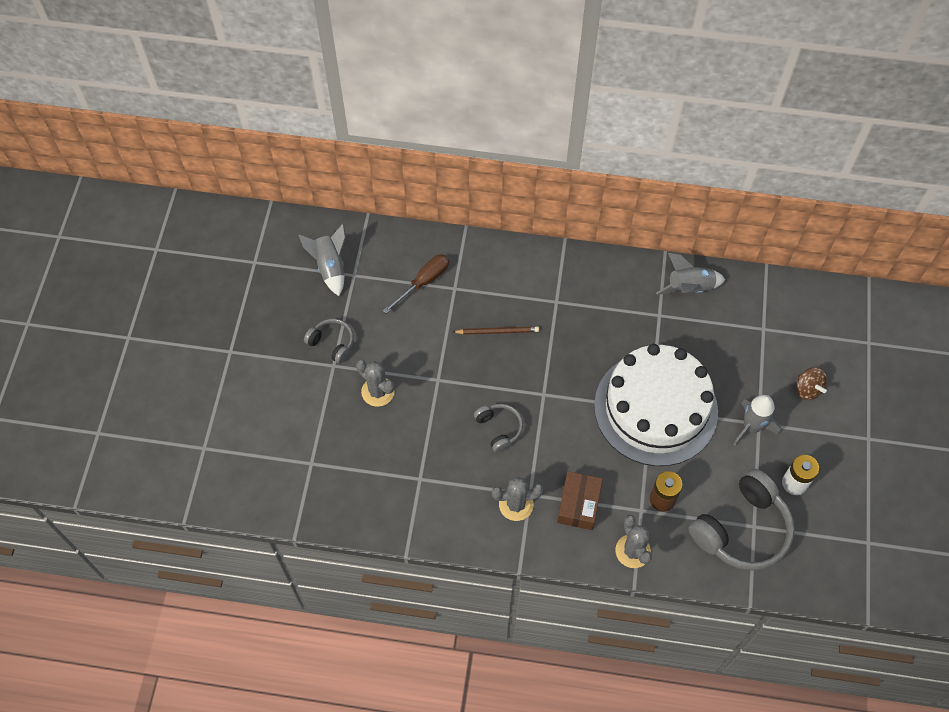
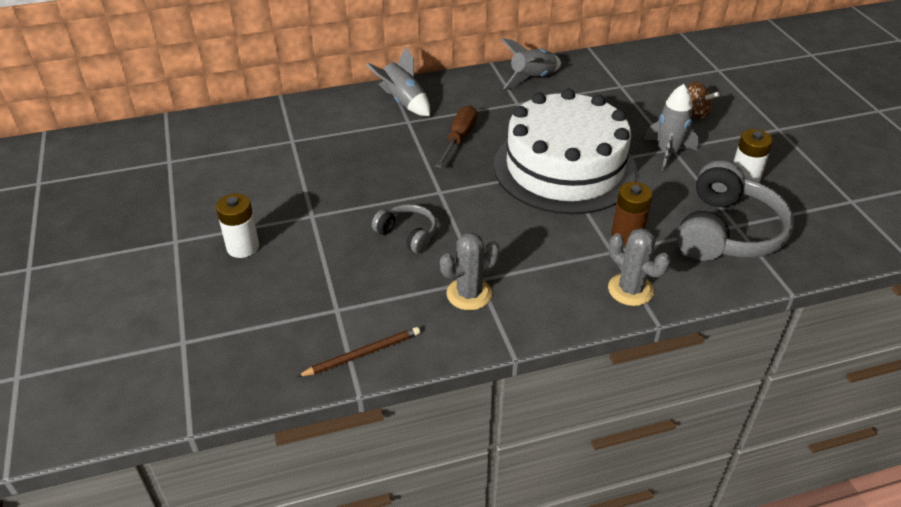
camera: 25 degrees left, 20 degrees down
(330, 267) = (137, 162): grey rocket -> grey rocket (403, 102)
(332, 343) = (165, 222): grey headphones -> none
(378, 391) = (243, 247): grey cactus -> white battery
(423, 282) = (254, 145): brown screwdriver -> brown screwdriver (459, 139)
(497, 331) = (359, 159): brown pencil -> brown pencil (362, 354)
(578, 504) = (541, 269): brown box -> none

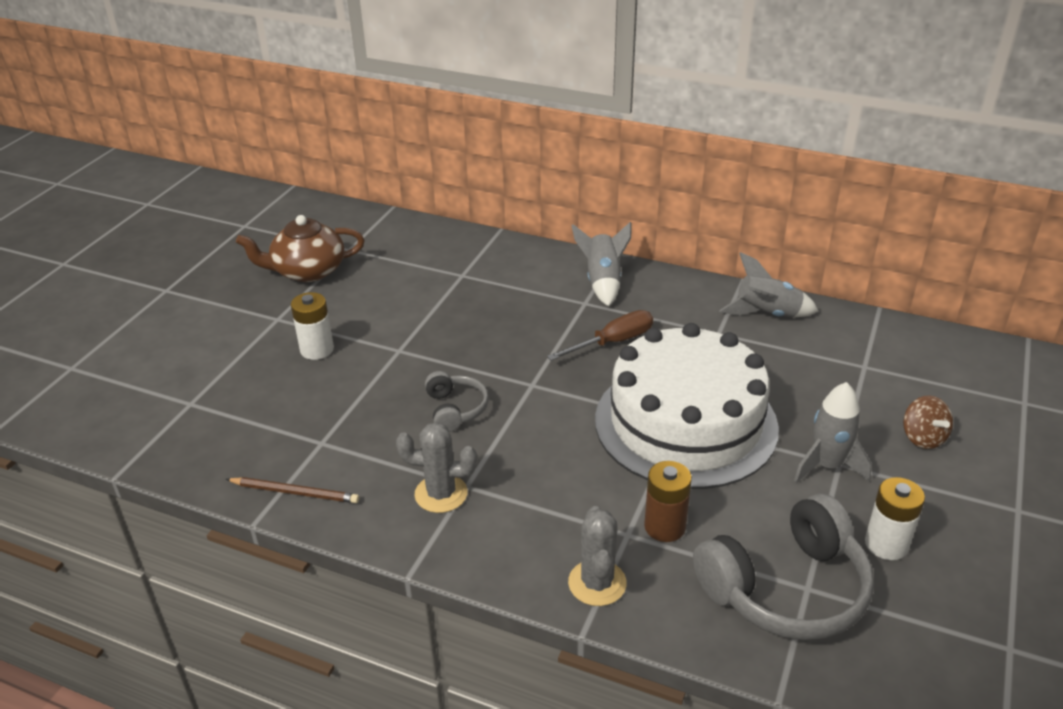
camera: 40 degrees right, 5 degrees down
(153, 193) = (307, 271): none -> brown teapot

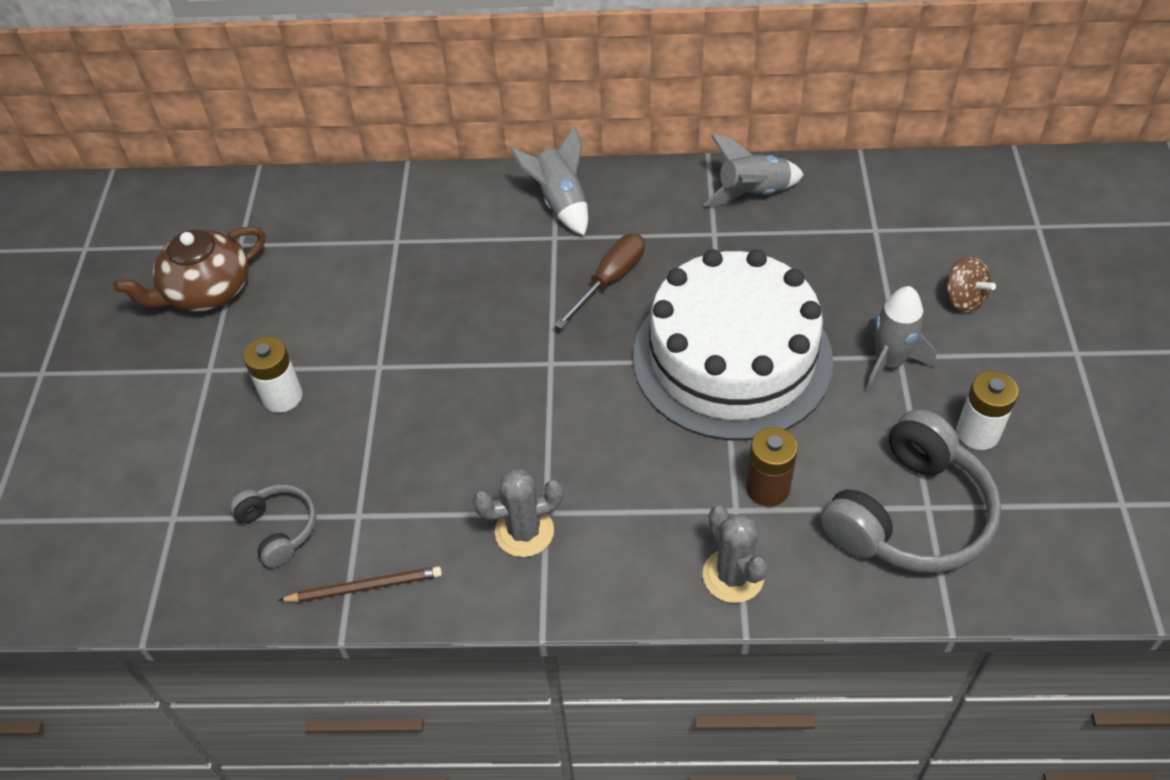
camera: 20 degrees left, 15 degrees up
(455, 409) = (484, 422): grey headphones -> grey headphones (279, 528)

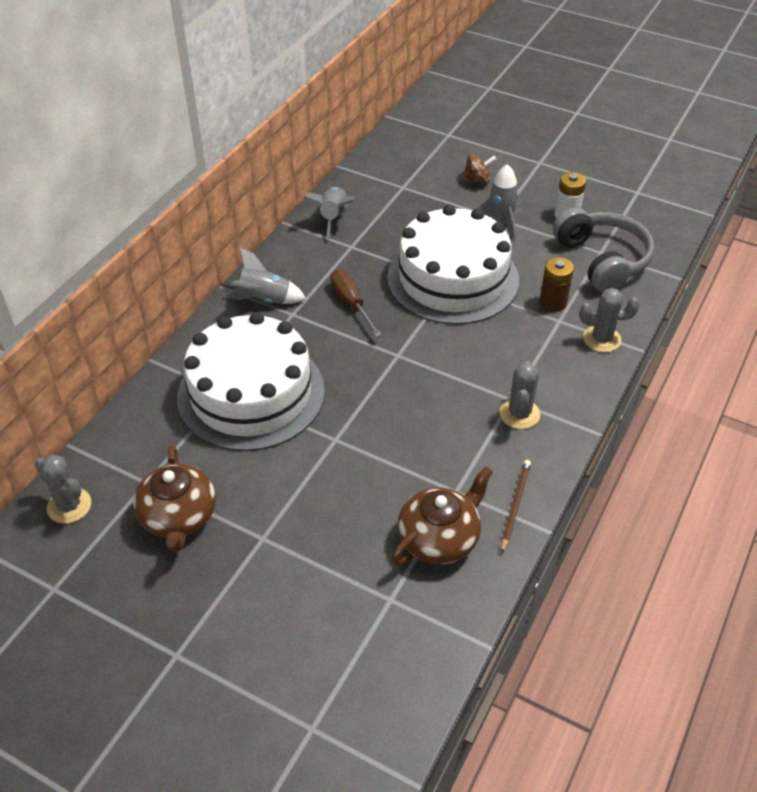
camera: 65 degrees left, 5 degrees down
(184, 207) = (69, 506): none -> grey cactus
(279, 528) = (440, 537): grey headphones -> brown teapot
(282, 396) = (322, 501): white battery -> none
(406, 263) = (251, 393): none -> white cake

